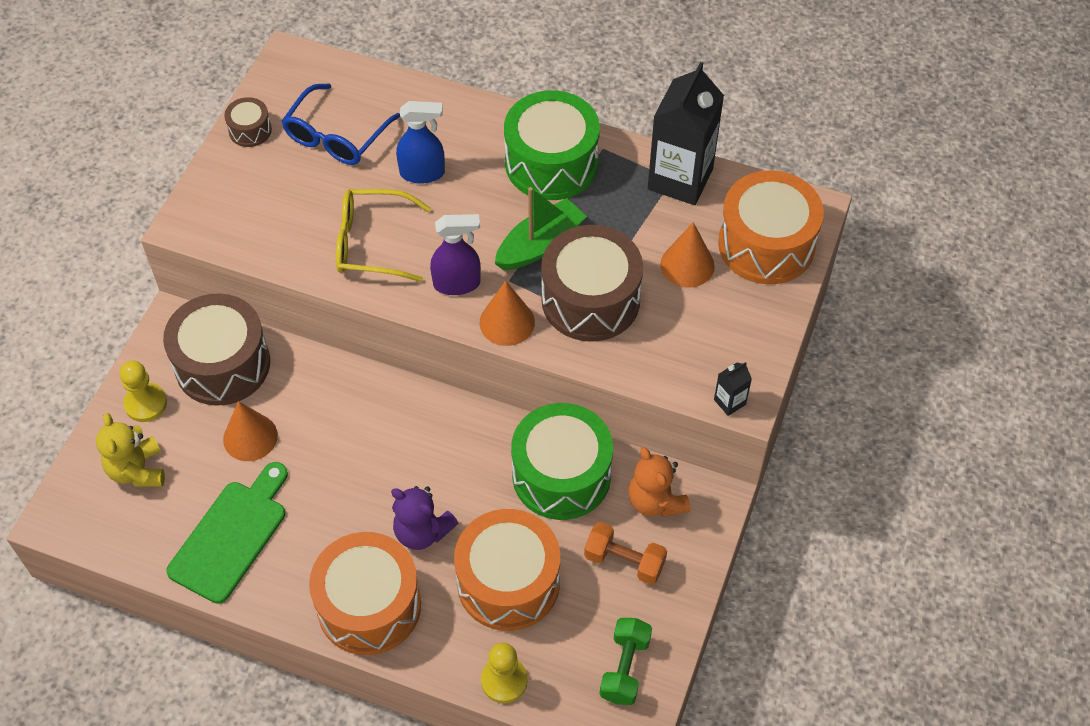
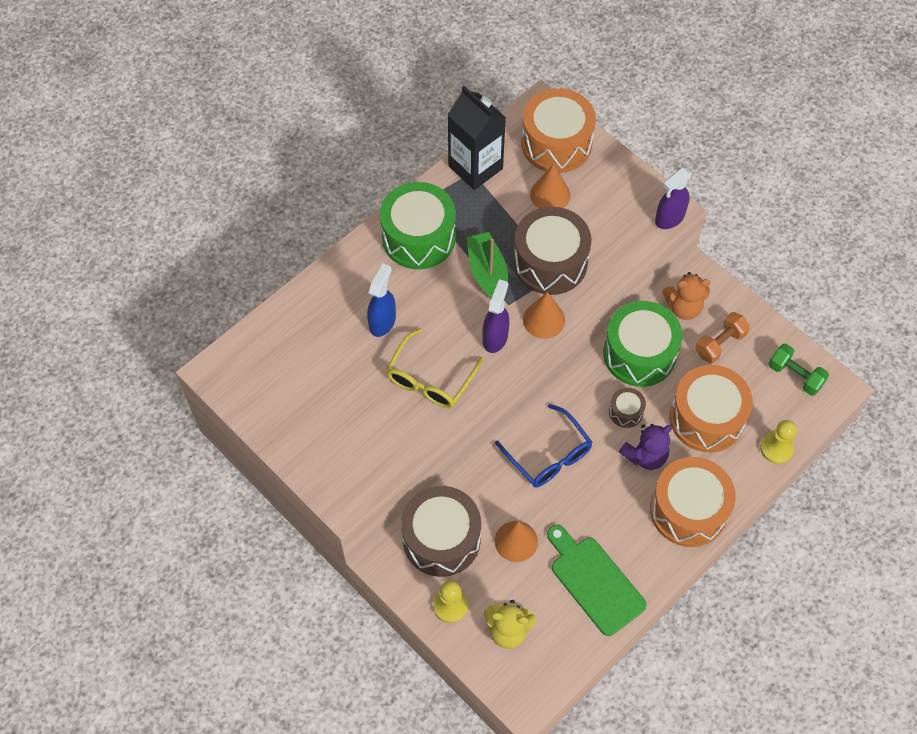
camera: 65 degrees left, 5 degrees up
(250, 130) = (273, 424): brown drum -> brown drum (626, 412)
(336, 136) = (314, 366): blue glasses -> blue glasses (549, 455)
(729, 402) = (669, 218): black carton -> purple spray bottle

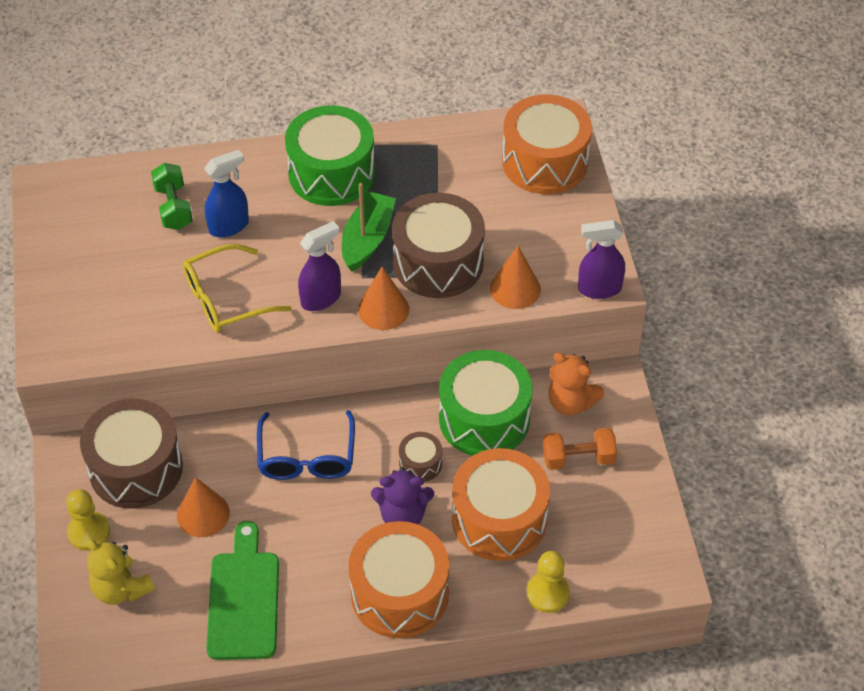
camera: 35 degrees right, 10 degrees down
(475, 167) = (444, 142): black carton -> none
(550, 194) = (495, 203): orange cone -> orange cone (515, 289)
(795, 375) = (633, 536): green dumbbell -> green dumbbell (173, 207)

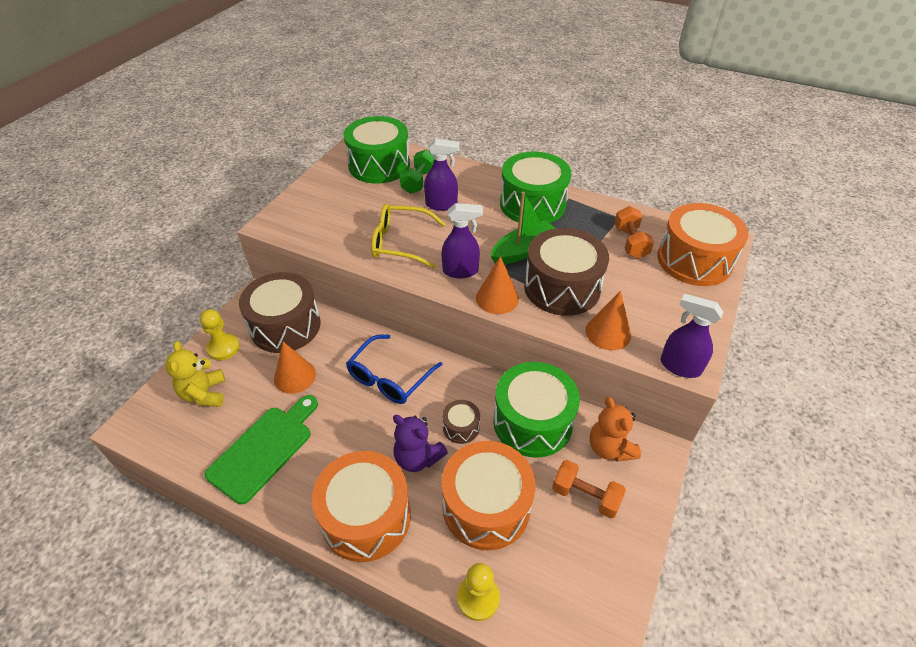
camera: 35 degrees right, 5 degrees down
(102, 208) = (379, 165): none -> green drum
(229, 226) = (441, 205): blue spray bottle -> purple spray bottle
(469, 171) = (630, 242): none -> orange dumbbell

